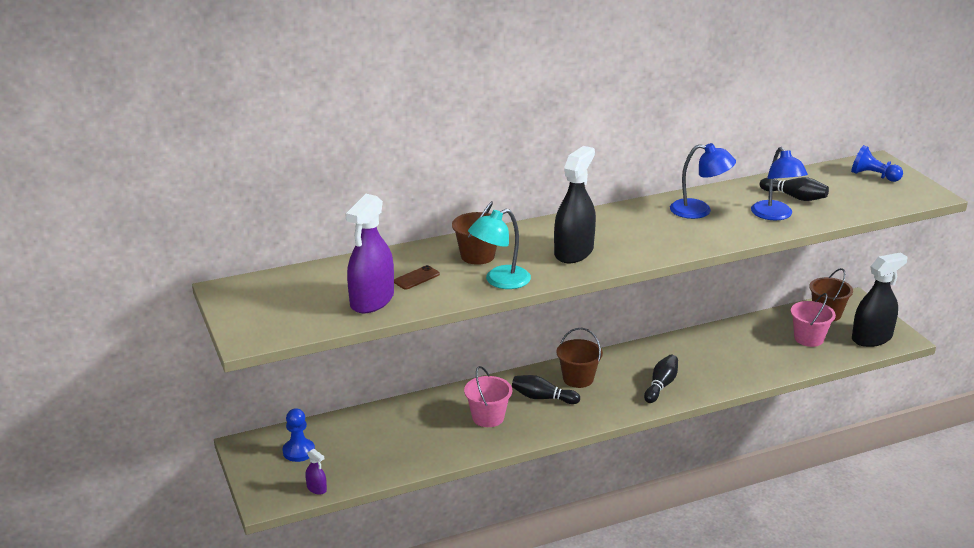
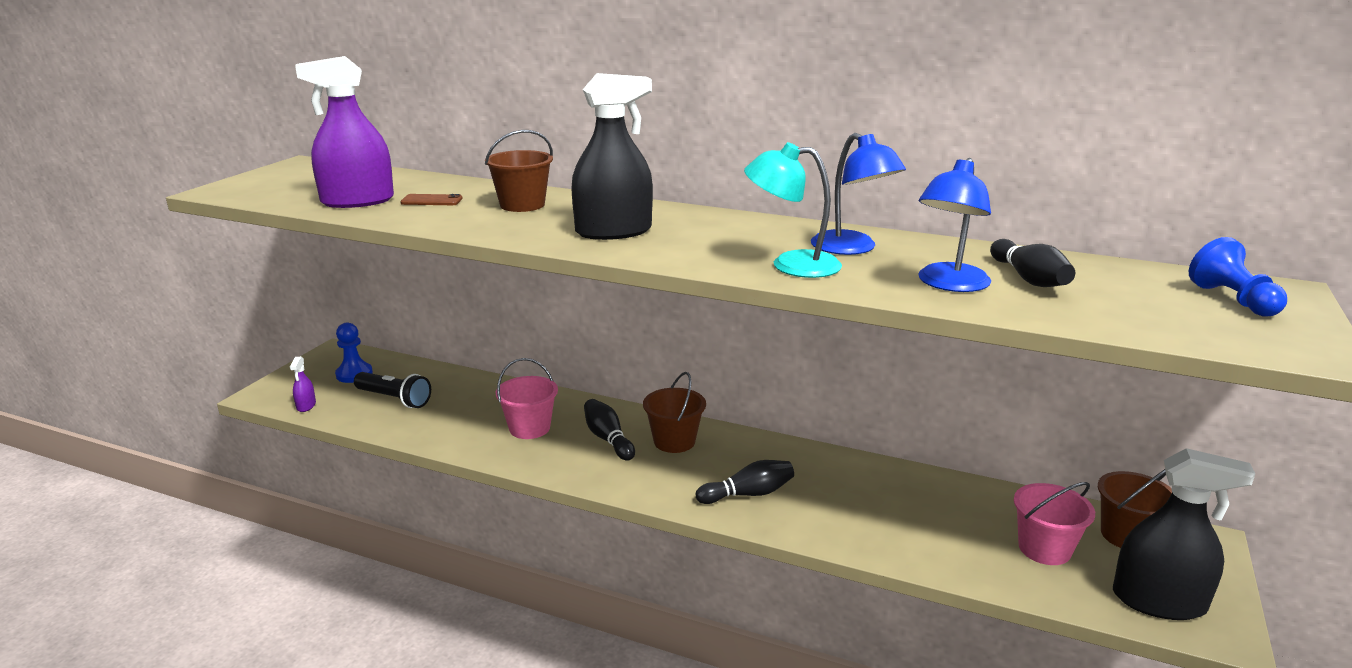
camera: 45 degrees right, 5 degrees down
(367, 450) = (394, 399): none -> black flashlight
(500, 281) = (484, 226): turquoise lamp -> turquoise lamp (791, 265)

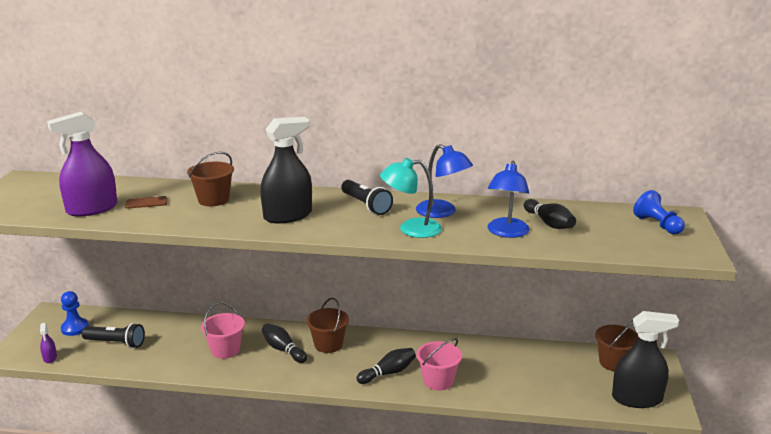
camera: 15 degrees left, 0 degrees up
(736, 229) = (366, 205): none -> black flashlight
(1044, 549) = (571, 378): pink bucket -> pink bucket (438, 381)

